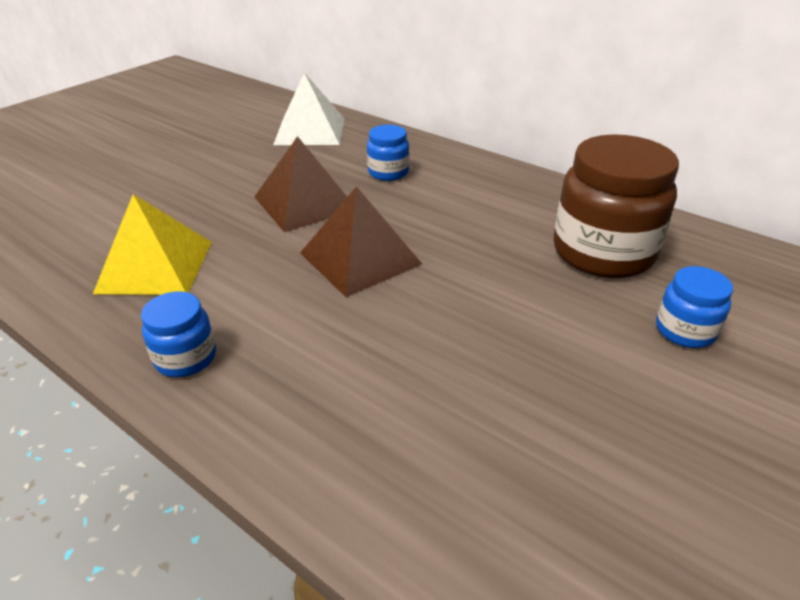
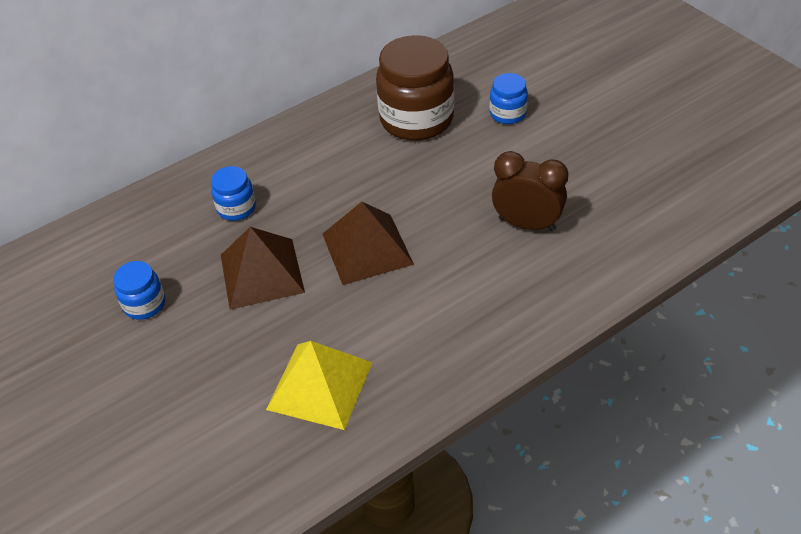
camera: 70 degrees left, 10 degrees up
(185, 358) = (451, 362): blue jar -> blue jar (144, 304)
(310, 131) = (108, 253): white pyramid -> none
(460, 390) = (527, 224): none -> brown clock

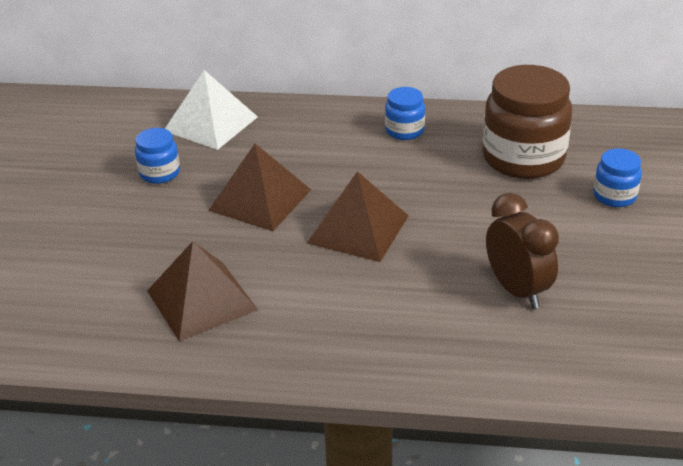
camera: 40 degrees right, 10 degrees down
(133, 233) = (211, 124): none -> white pyramid
(236, 208) = (299, 146): blue jar -> blue jar (404, 131)
(319, 385) = (201, 300): yellow pyramid -> brown pyramid

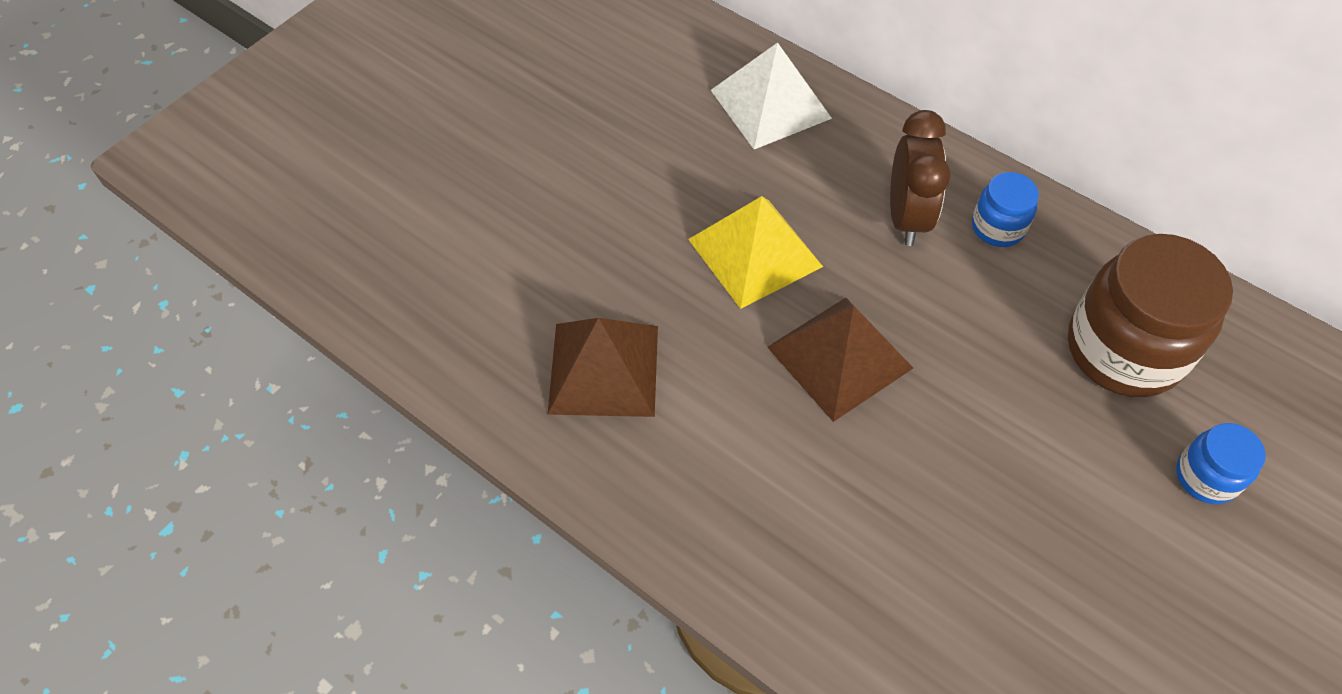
camera: 30 degrees right, 20 degrees up
(160, 173) = (669, 155): blue jar -> none
(260, 199) = (755, 252): brown pyramid -> yellow pyramid
(517, 290) = (970, 557): brown clock -> brown clock (906, 217)

